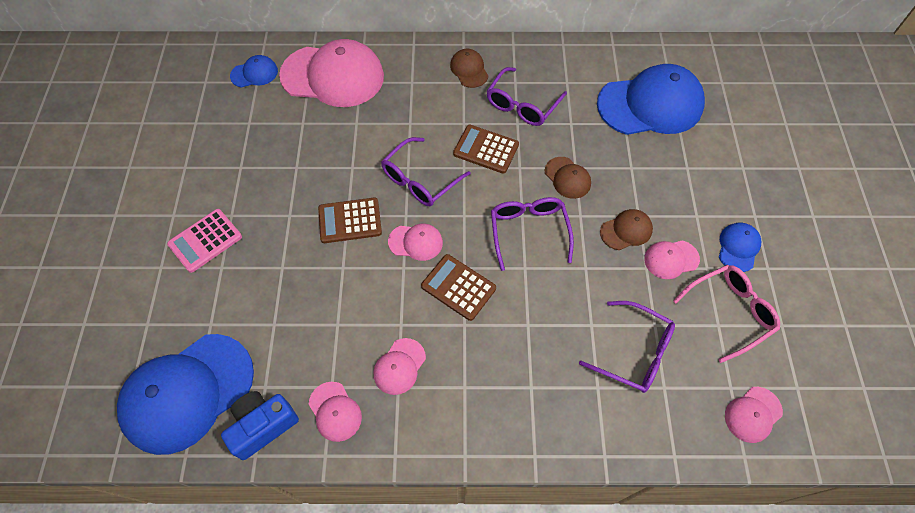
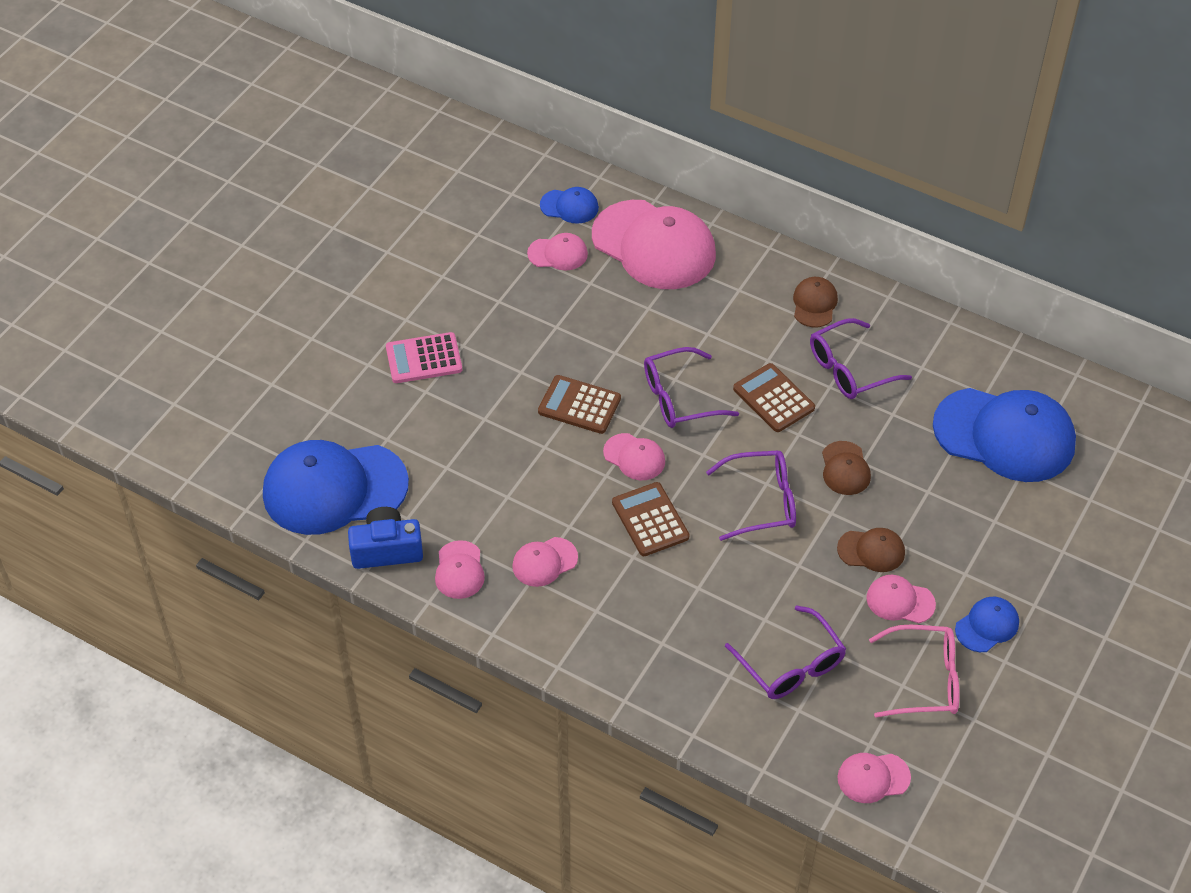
camera: 30 degrees right, 10 degrees down
(266, 111) = (558, 254): none -> pink cap
(528, 231) = (762, 501): purple glasses -> purple glasses turned 60 degrees clockwise

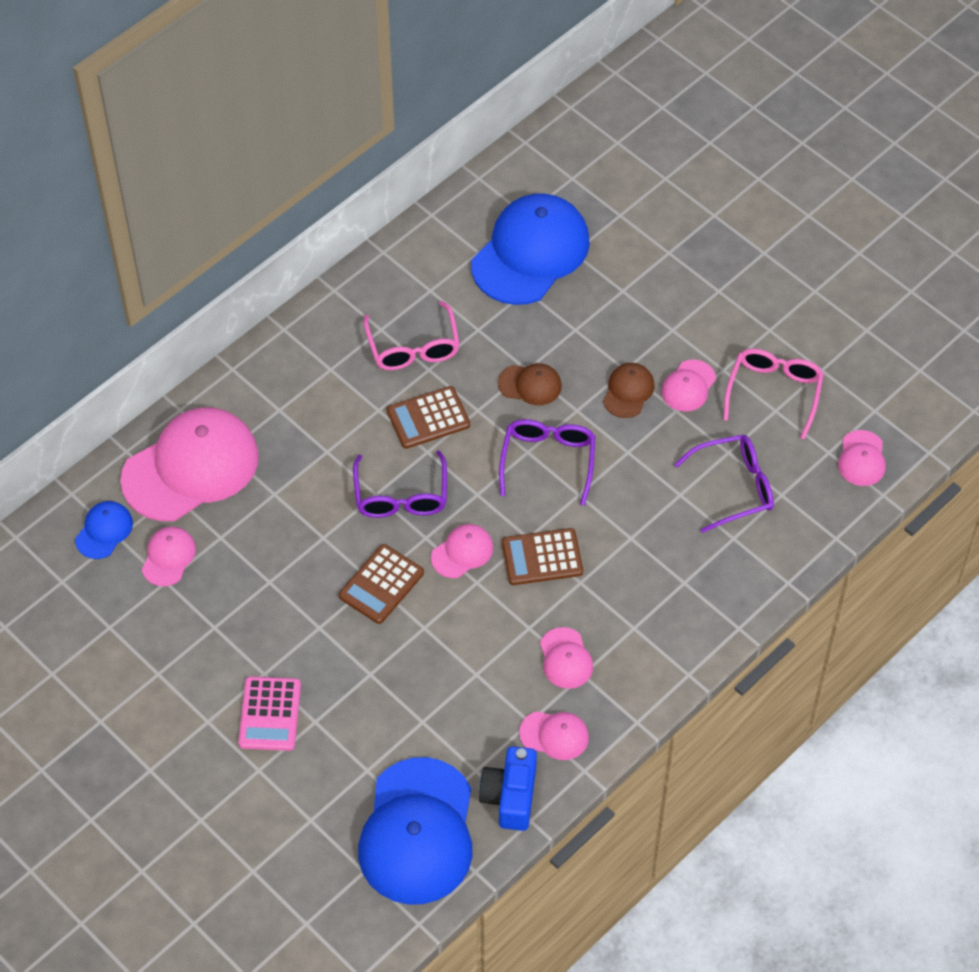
camera: 75 degrees left, 5 degrees up
(814, 304) = (321, 352): brown cap -> none
(849, 369) = (413, 347): purple glasses -> pink glasses
(987, 626) = (731, 331): blue cap -> none

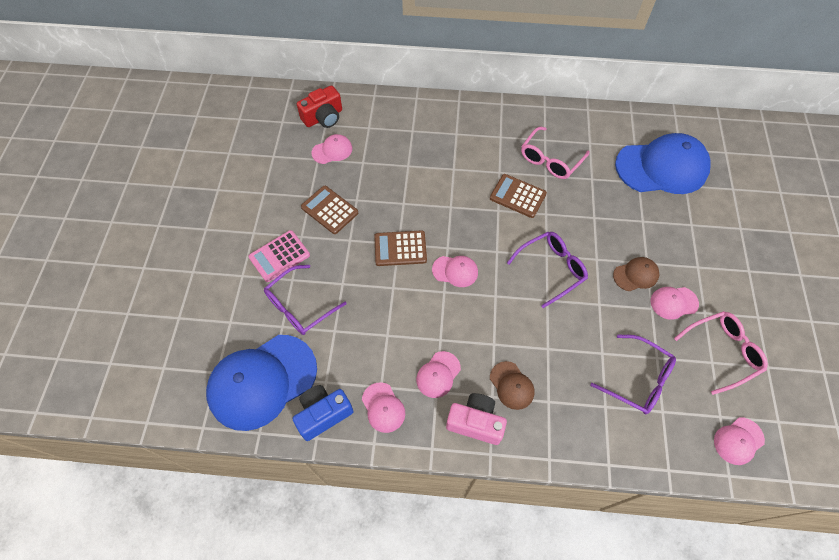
camera: 50 degrees right, 5 degrees up
(104, 531) = (323, 117): blue cap -> red camera
(191, 467) = (389, 124): pink cap -> none
(401, 496) = (460, 218): purple glasses -> purple glasses (299, 306)
(530, 385) = (587, 226): brown cap -> brown cap (511, 385)
(542, 557) = (490, 312): brown calculator -> brown calculator (329, 210)
(646, 663) = (475, 422): none -> pink camera

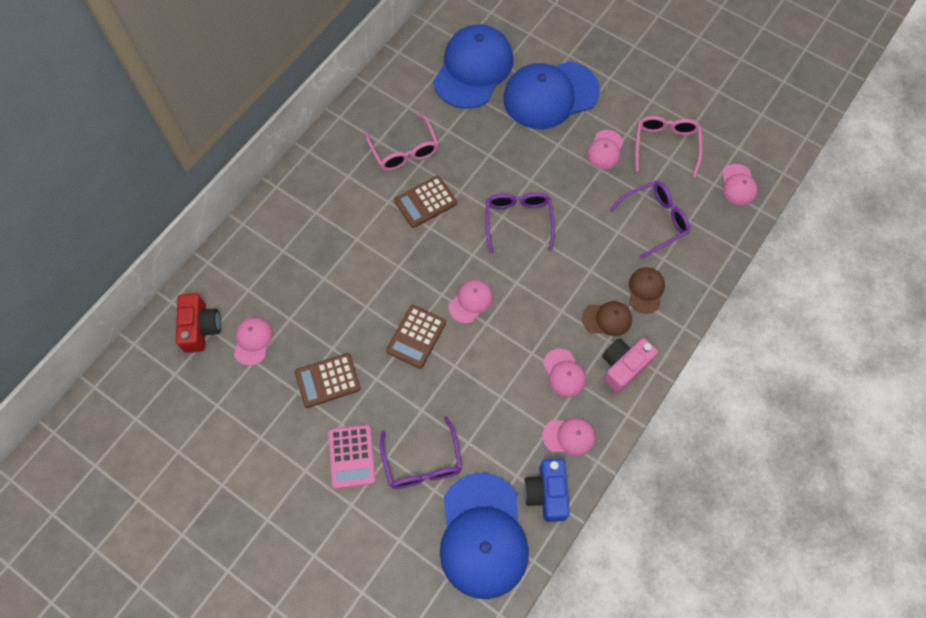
camera: 60 degrees left, 5 degrees up
(636, 275) = (564, 160): brown cap -> brown cap (645, 290)
(688, 233) = (550, 95): none -> blue cap

